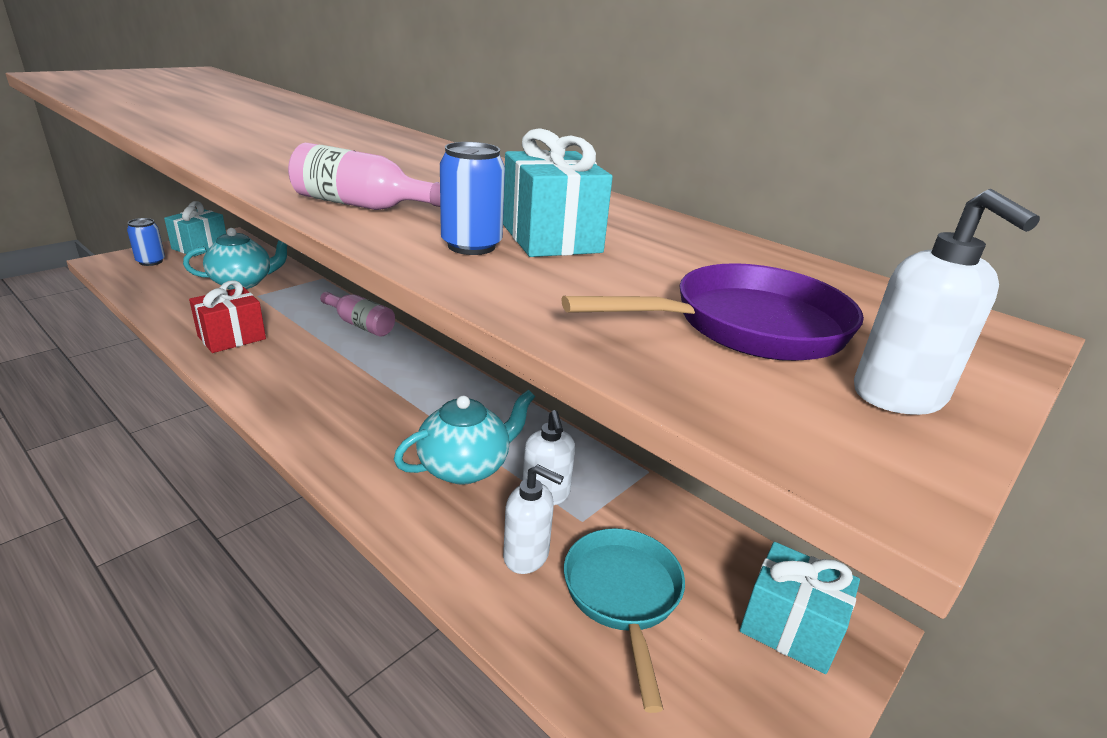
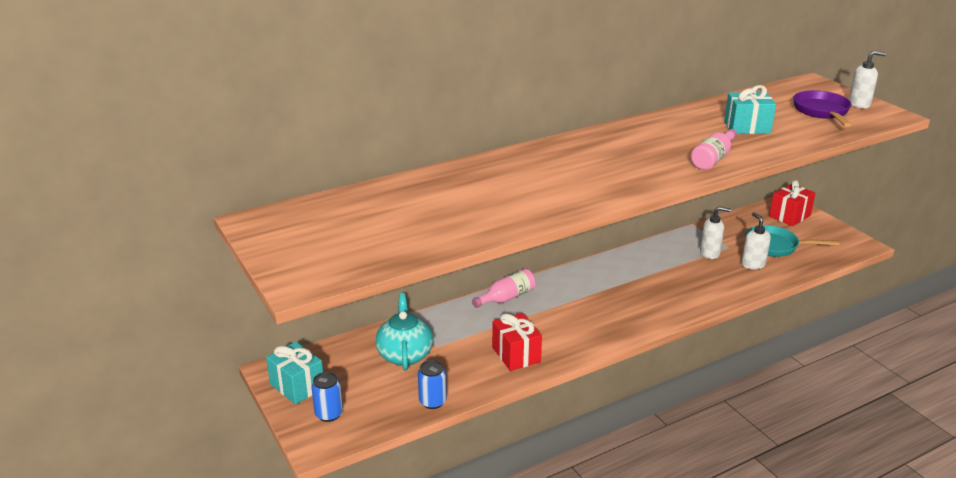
camera: 70 degrees left, 0 degrees up
(465, 467) = (686, 272): turquoise teapot -> none
(471, 246) = (761, 142): blue can -> blue can (432, 401)
(526, 556) = (753, 264): white soap dispenser -> white soap dispenser turned 60 degrees counterclockwise
(790, 628) = (789, 216): turquoise gift -> red gift

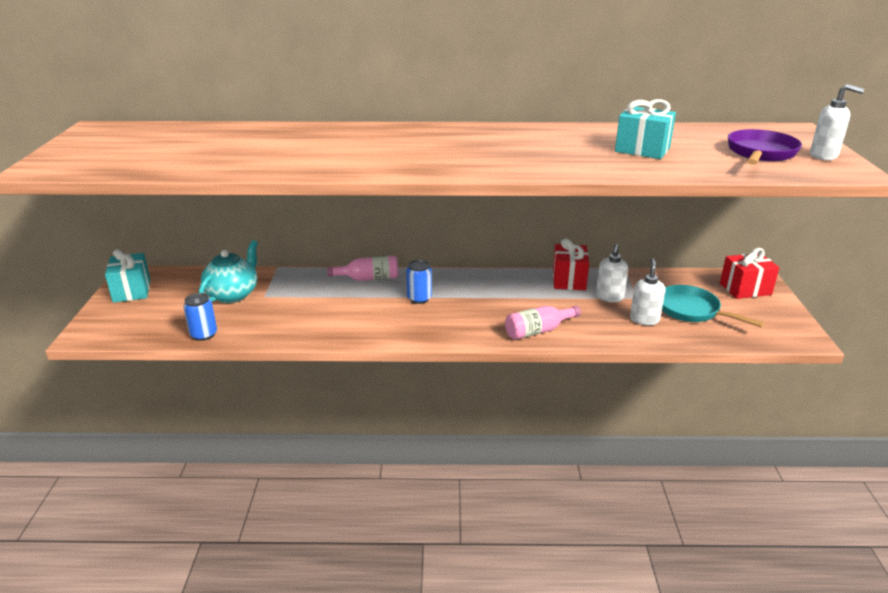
camera: 30 degrees right, 0 degrees up
(329, 414) = (123, 317): blue can -> blue can (419, 298)
(516, 355) = (315, 323): red gift -> red gift (569, 280)
(710, 253) = (609, 297): white soap dispenser -> white soap dispenser turned 75 degrees clockwise
(713, 159) = (553, 166): pink bottle -> pink bottle (538, 331)

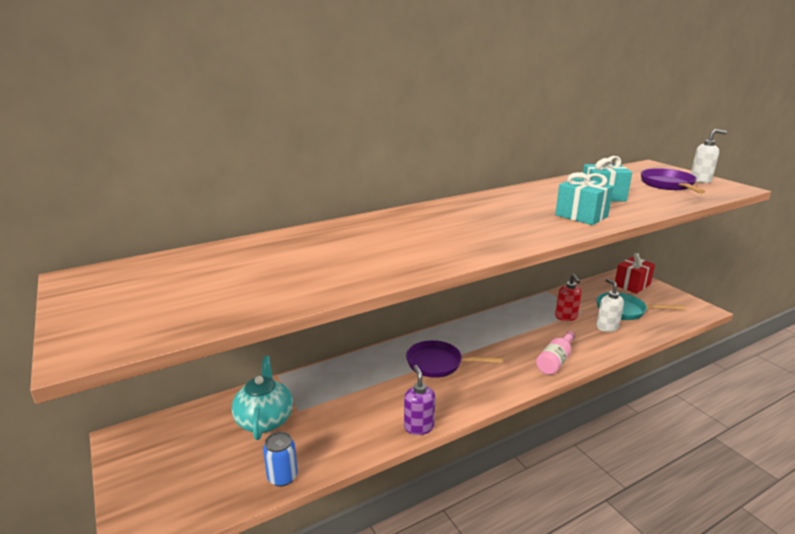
camera: 30 degrees left, 5 degrees down
(132, 291) = (141, 457): turquoise gift -> turquoise gift (581, 216)
(341, 338) = (419, 427): none -> purple soap dispenser
(369, 278) = (376, 359): pink bottle -> none
(419, 298) = (439, 364): blue can -> purple pan
(569, 280) = (524, 312): red gift -> none
(609, 297) = (566, 317): white soap dispenser -> red soap dispenser

